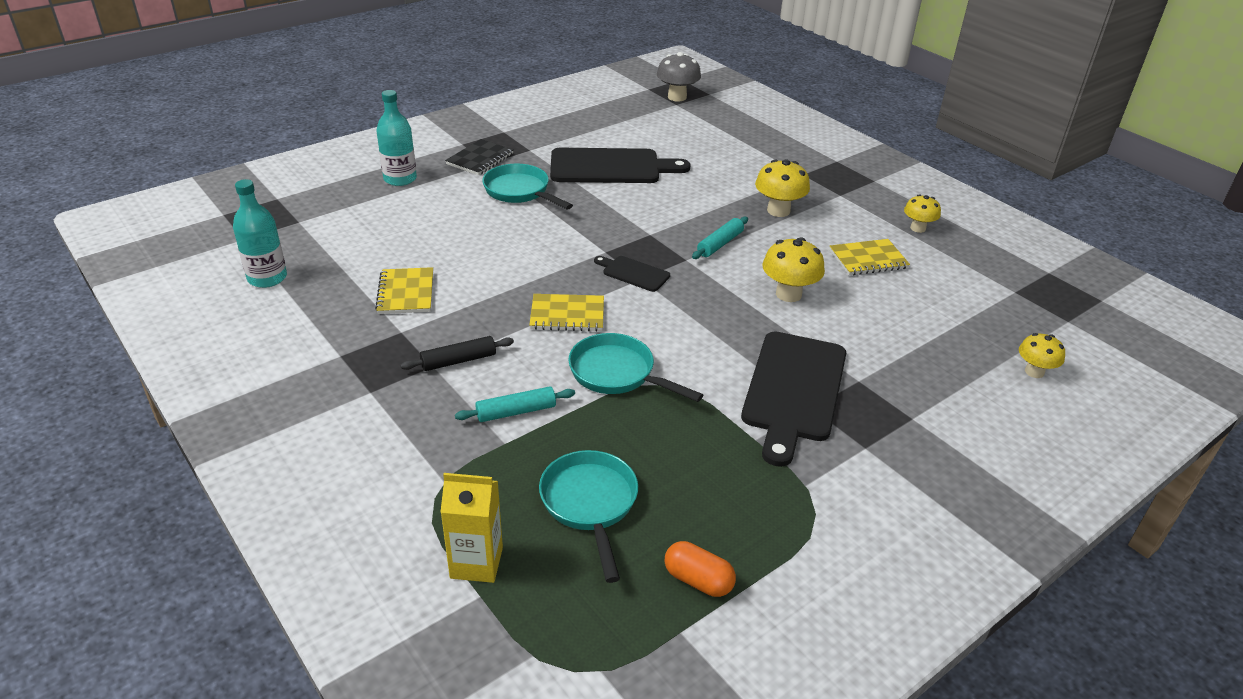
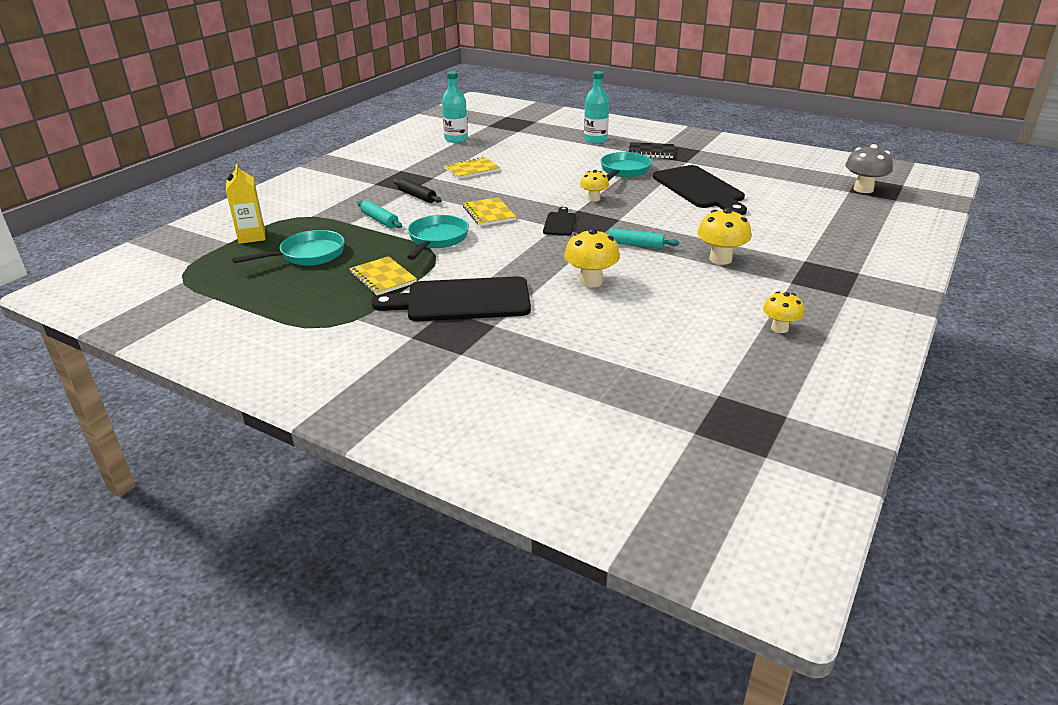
camera: 70 degrees right, 5 degrees down
(698, 580) = (255, 296): orange capsule -> none
(868, 259) = (687, 309): yellow notebook -> yellow notebook (382, 278)
(1034, 372) = (578, 413): yellow mushroom -> yellow mushroom (593, 199)

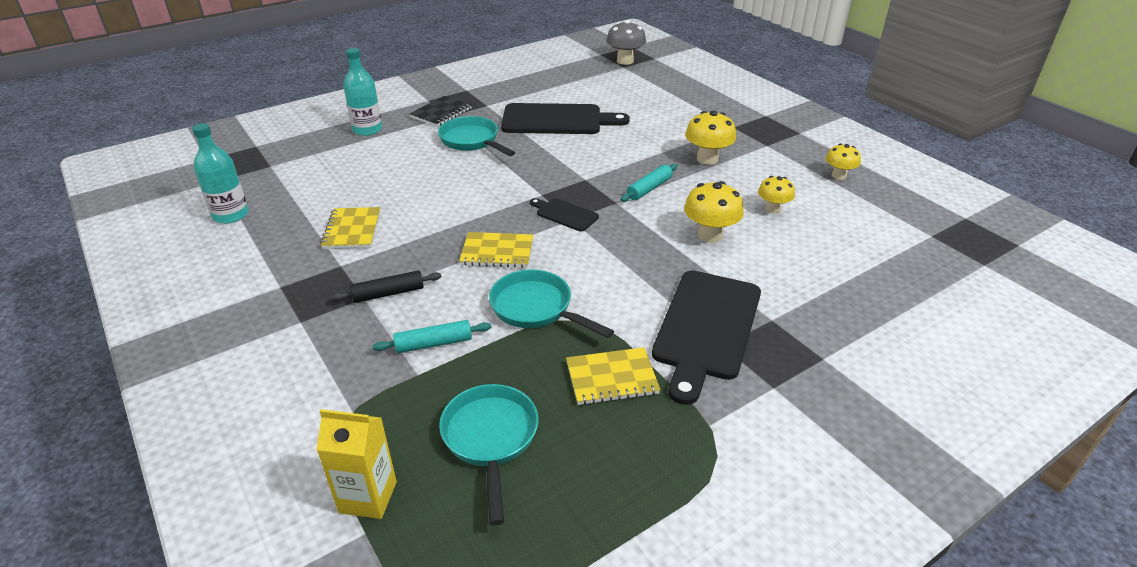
camera: 65 degrees left, 5 degrees up
(593, 199) = (523, 177): yellow mushroom -> yellow mushroom (773, 209)

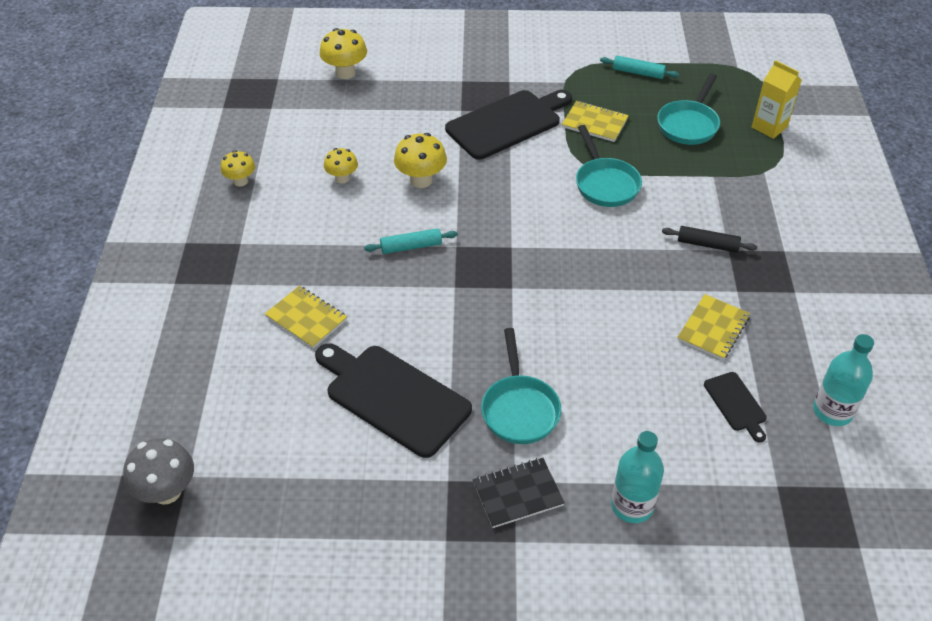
camera: 145 degrees left, 10 degrees up
(434, 344) = (692, 191): turquoise rolling pin -> turquoise rolling pin (638, 72)
(497, 252) = (599, 243): yellow notebook -> yellow notebook (306, 318)
(565, 214) = (512, 254): black cutting board -> black cutting board (736, 404)
(707, 159) = (317, 254): yellow mushroom -> yellow mushroom (345, 73)

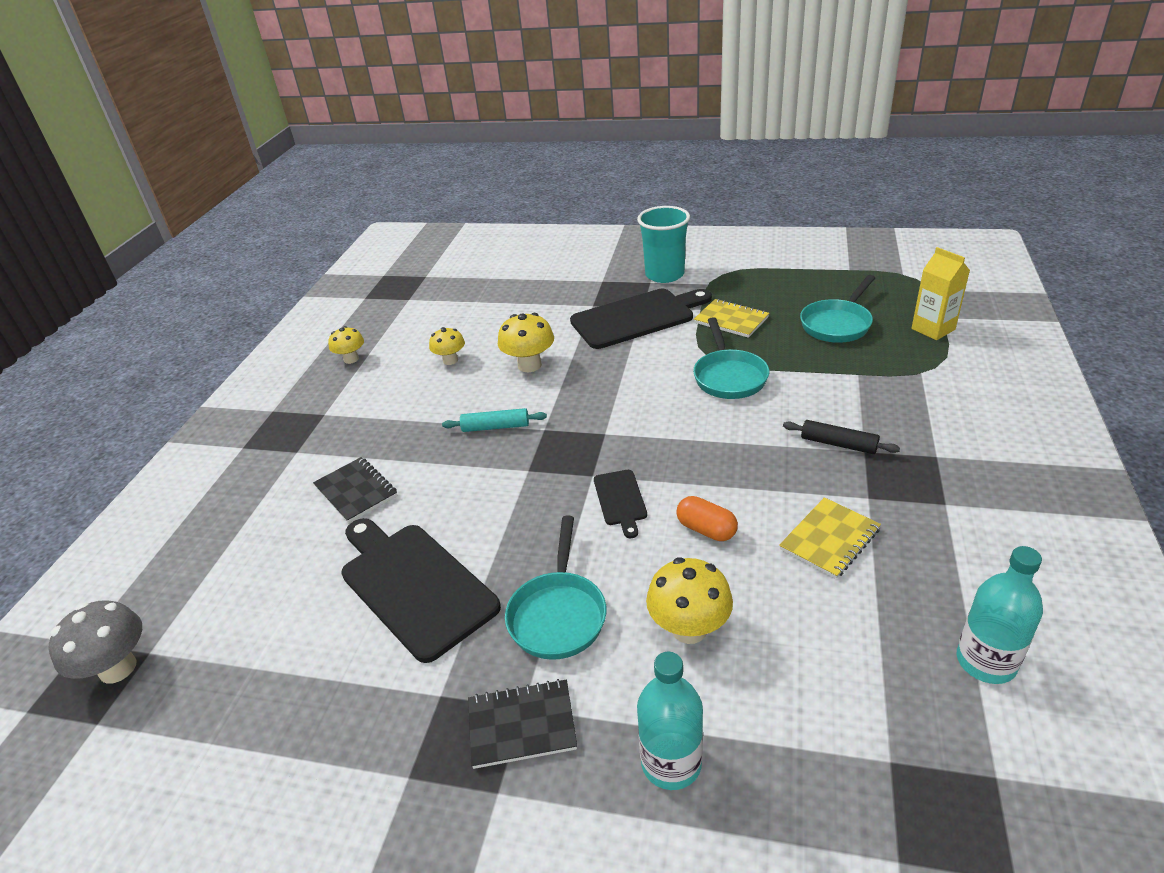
camera: 15 degrees right, 10 degrees down
(306, 318) = (356, 491): yellow notebook -> black notebook
(345, 73) = (490, 272): yellow mushroom -> yellow mushroom (689, 629)
(521, 72) = (664, 275): none -> turquoise cup
(617, 328) = (706, 529): none -> orange capsule
(638, 72) = (789, 277): turquoise rolling pin -> none
(736, 404) = (846, 637): black cutting board -> black cutting board (620, 500)

